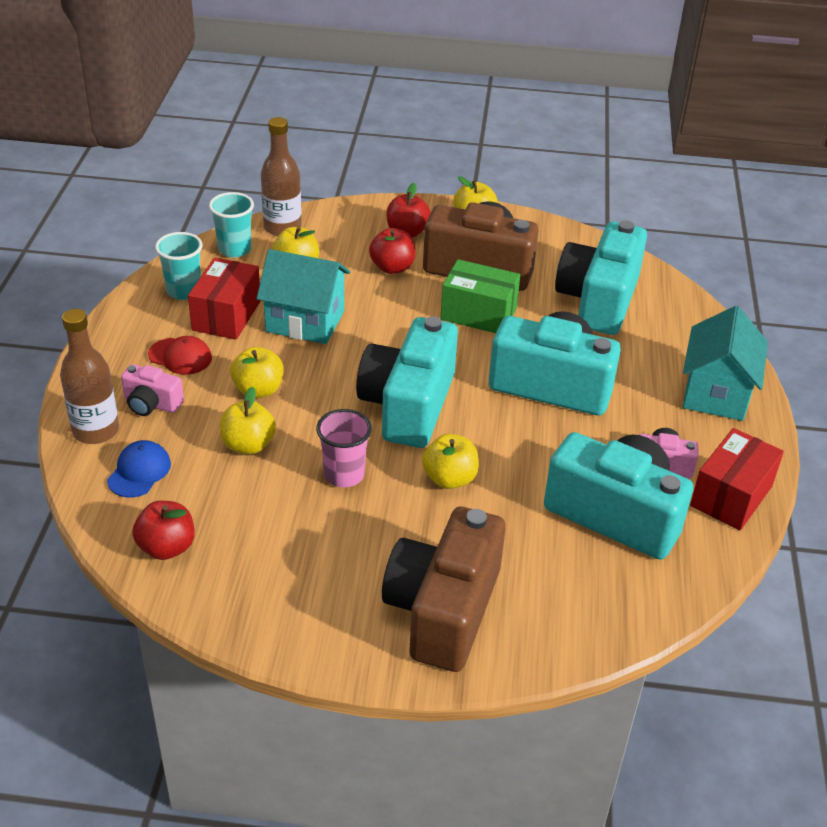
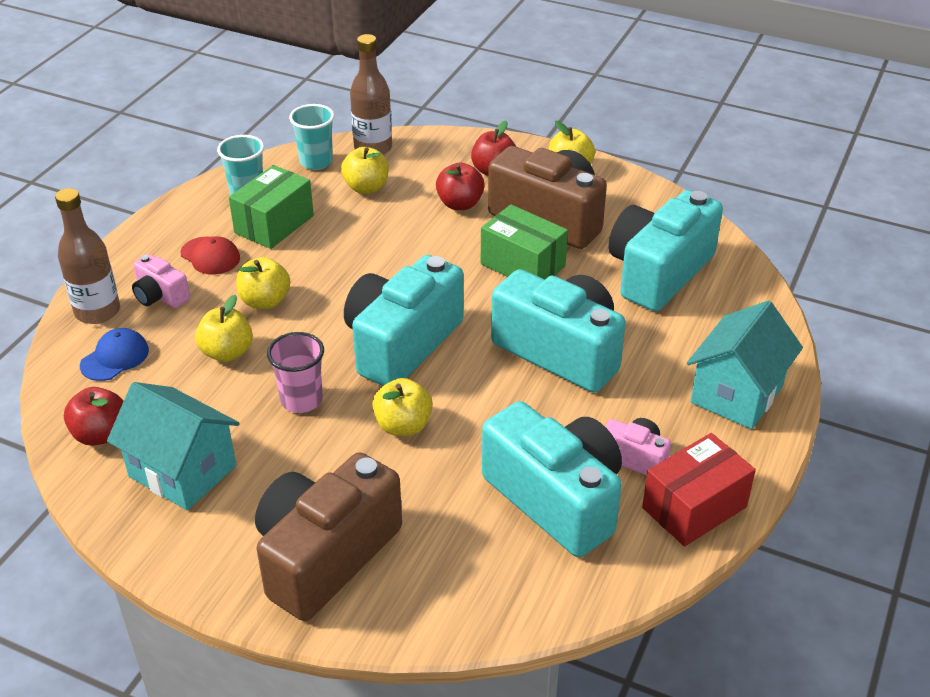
camera: 20 degrees right, 0 degrees up
(226, 315) = (274, 224): red box -> green box
(305, 321) = (345, 242): turquoise house -> turquoise house (182, 471)

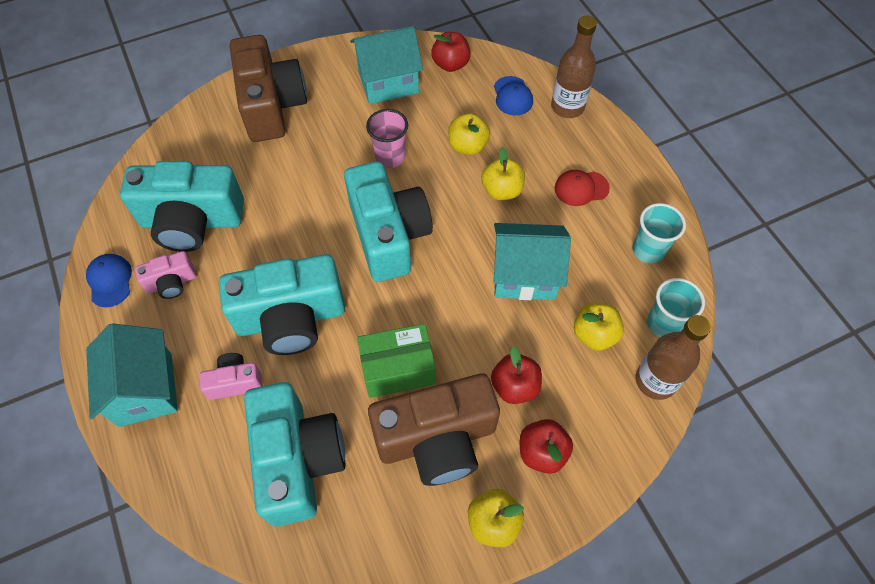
camera: 130 degrees right, 20 degrees up
(160, 296) = (557, 142): pink camera -> pink camera (235, 382)
(274, 224) = (591, 244): green box -> none
(350, 244) = (524, 275): none -> turquoise house
(403, 425) = (320, 190): yellow apple -> none
(694, 507) = (110, 281): red box -> blue cap

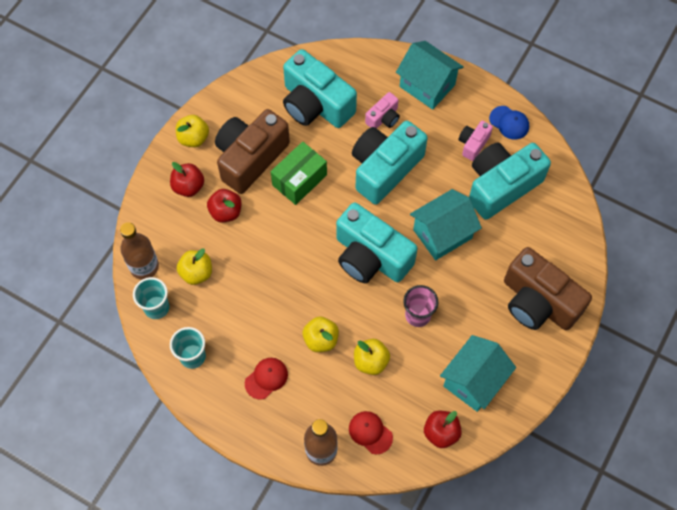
camera: 145 degrees right, 5 degrees up
(512, 96) = (370, 432): blue cap -> red cap
(524, 275) = (264, 285): turquoise house -> turquoise house (442, 234)

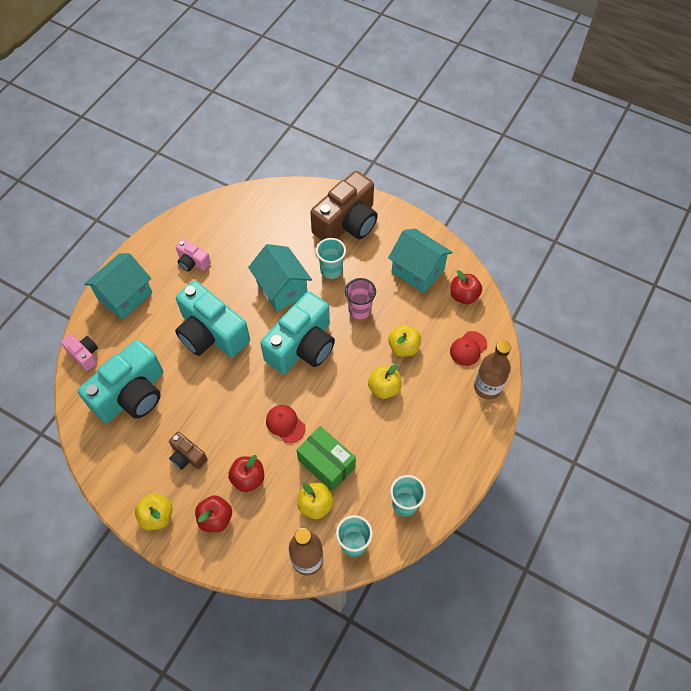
camera: 90 degrees left, 5 degrees down
(250, 158) = (187, 456): brown camera -> brown camera, size x0.47
(266, 378) = (424, 435): red cap -> red cap (285, 424)
(299, 180) = (217, 409): green box -> green box (326, 464)
(383, 118) = (156, 334): pink camera -> pink camera (84, 355)
(469, 285) = (331, 270): none -> turquoise cup
(501, 186) = (237, 243): turquoise camera -> none
(509, 123) = (174, 234): blue cap -> none

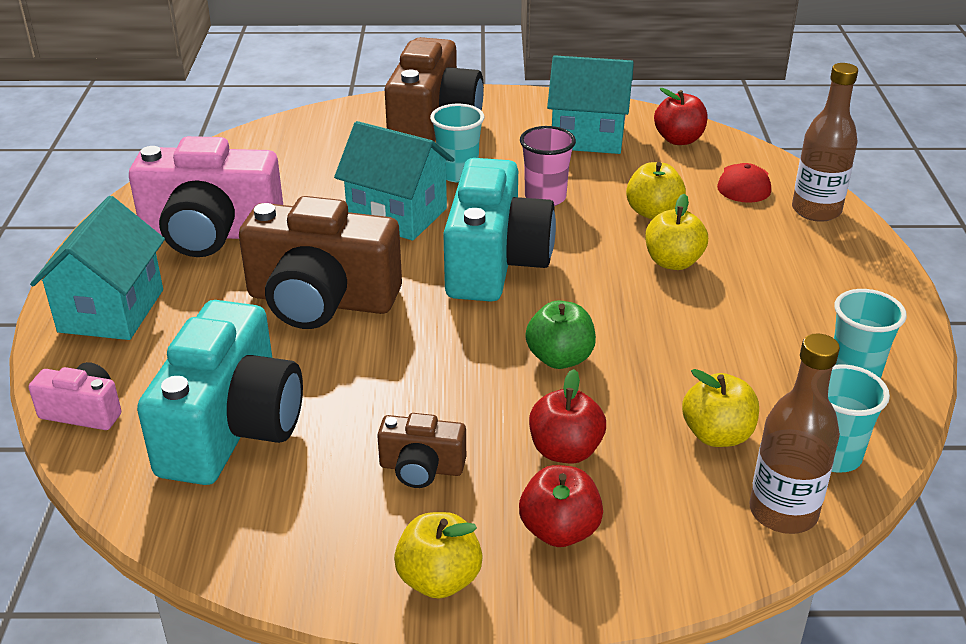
camera: 30 degrees left, 25 degrees down
(193, 262) = (211, 233): pink camera -> pink camera, size x2.12
(211, 334) = (321, 301): turquoise camera -> brown camera
(285, 424) = (560, 358): red cap -> green apple
(326, 464) = (679, 378): green box -> none

